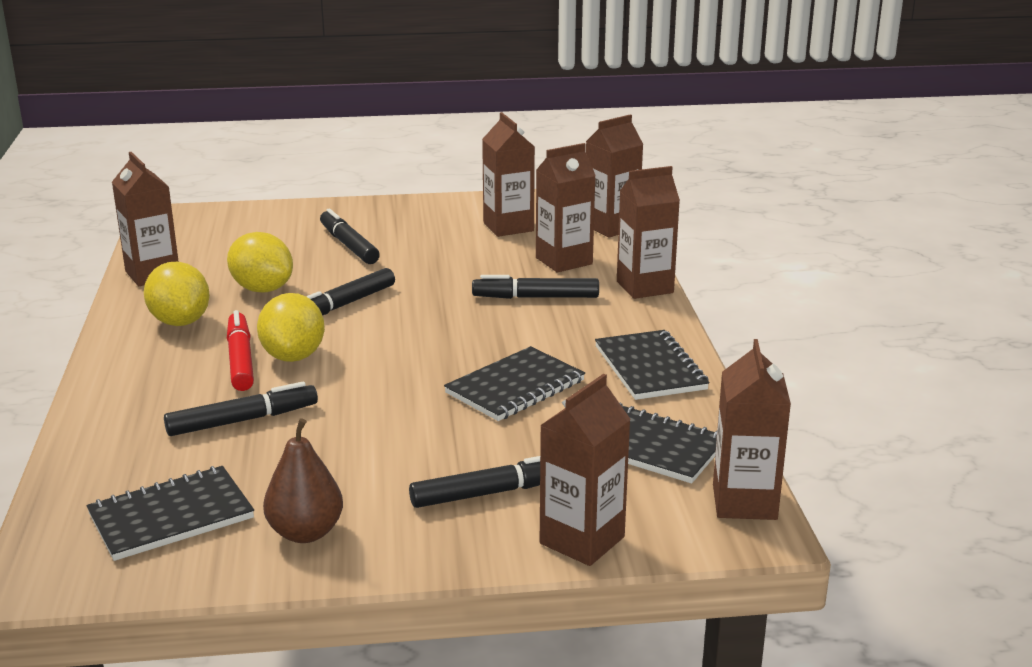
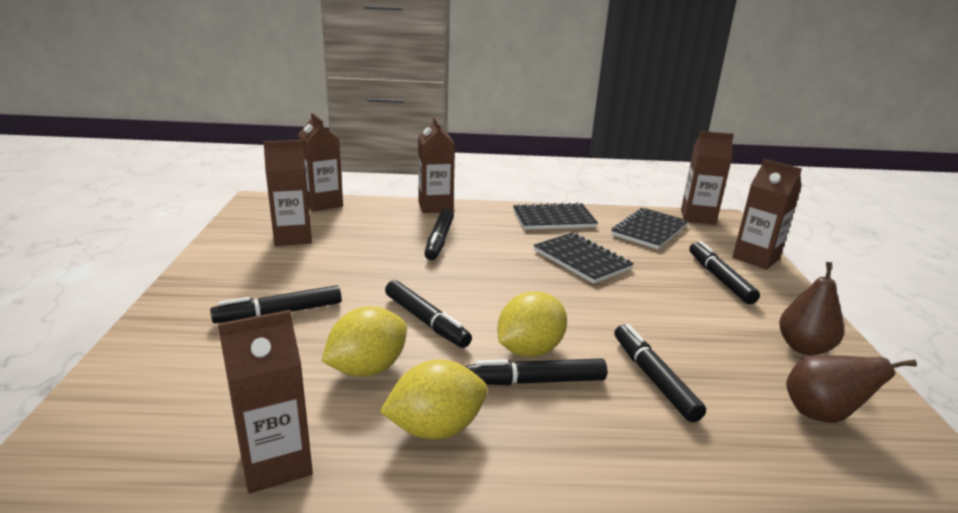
camera: 85 degrees left, 0 degrees up
(171, 516) = (821, 414): black notebook -> brown pear
(240, 360) = (536, 381): red marker -> black marker
(293, 356) = (529, 350): yellow lemon -> yellow lemon turned 45 degrees counterclockwise
(564, 261) = (377, 225): brown carton -> none

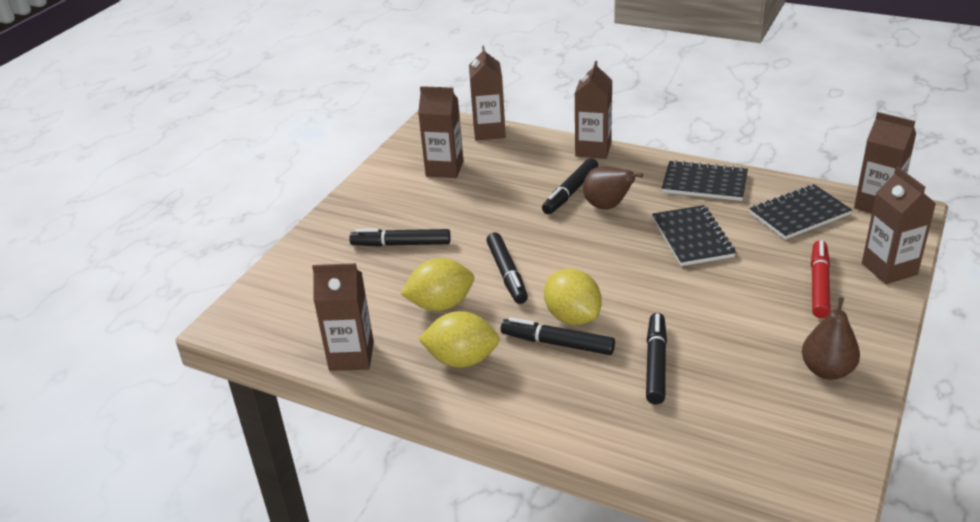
camera: 30 degrees right, 10 degrees up
(529, 350) = (572, 317): yellow lemon -> yellow lemon turned 75 degrees clockwise
(720, 279) = (819, 285): black marker -> red marker
(821, 414) = (773, 427): brown pear -> brown pear (607, 206)

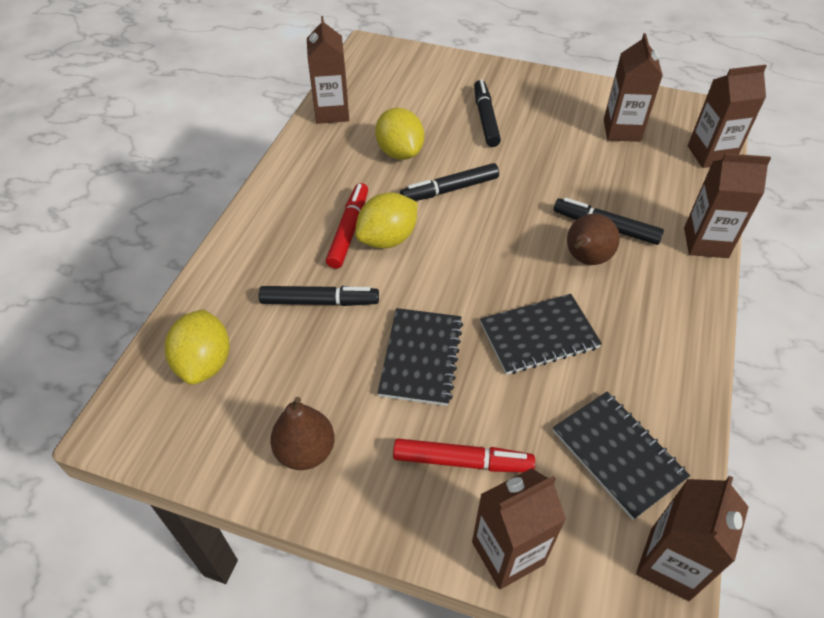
camera: 80 degrees right, 15 degrees up
(462, 360) = (327, 172): yellow lemon -> yellow lemon (204, 363)
(558, 344) = (348, 231): black marker -> red marker
(704, 183) = (663, 351): black notebook -> black notebook (421, 357)

